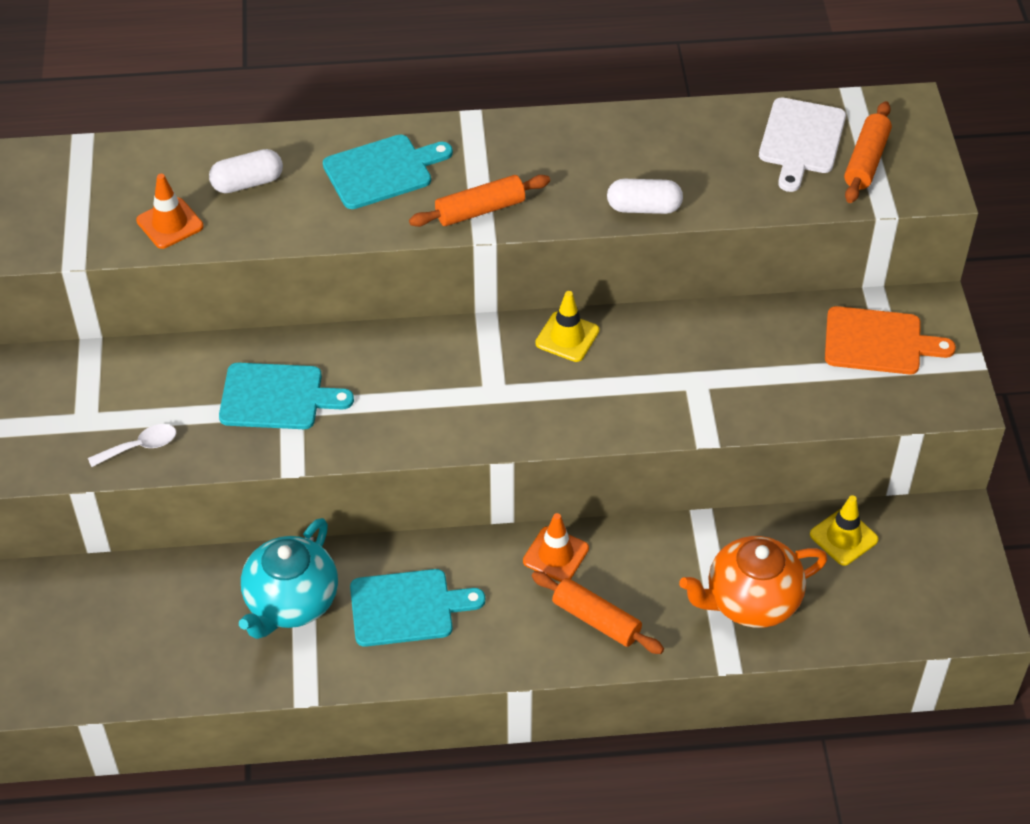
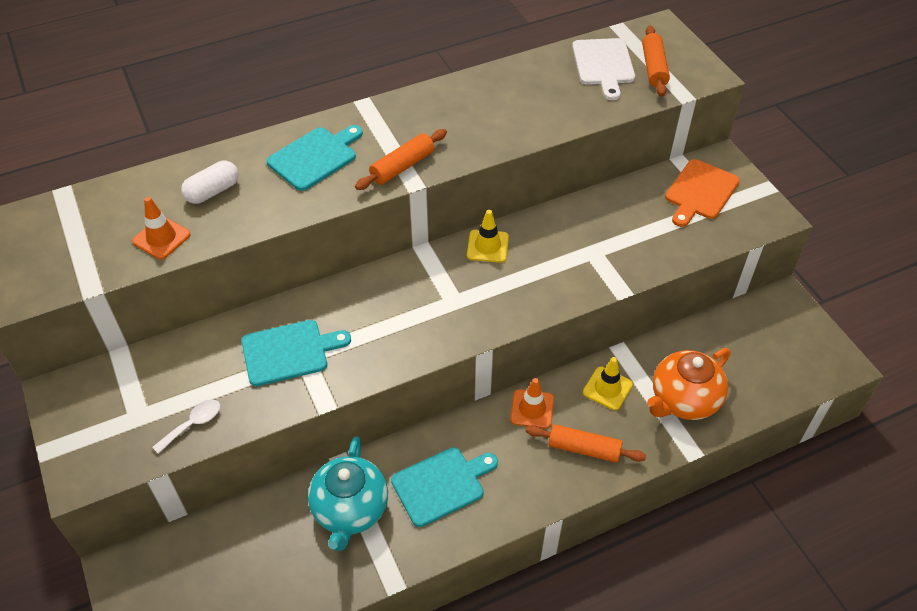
camera: 20 degrees left, 0 degrees up
(644, 208) = (520, 135): white capsule -> none
(843, 537) = (721, 335): yellow traffic cone -> yellow traffic cone (607, 388)
(878, 342) = (700, 192): orange cutting board -> orange cutting board turned 135 degrees clockwise

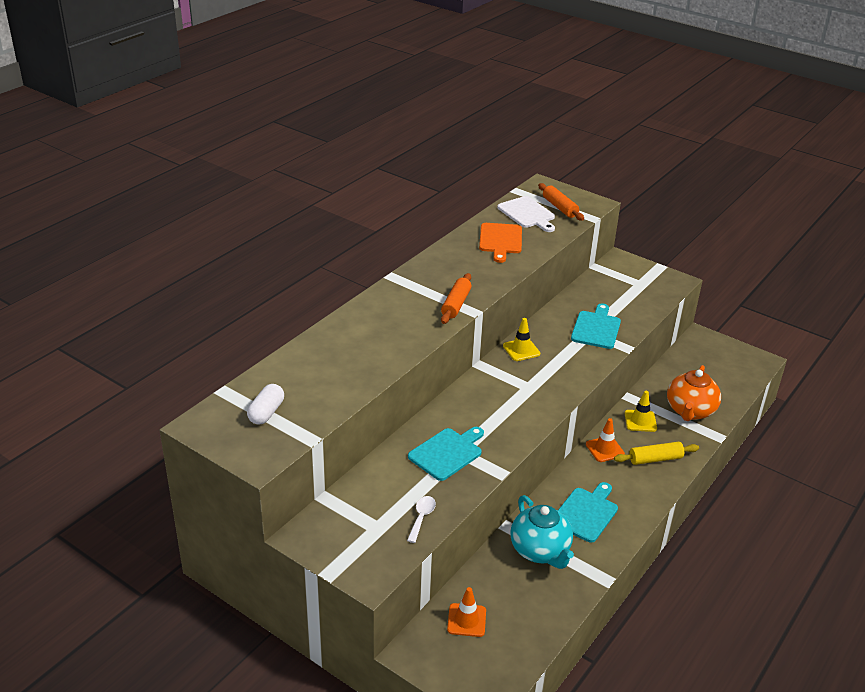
camera: 30 degrees left, 15 degrees down
(161, 238) = (331, 394): orange traffic cone -> orange traffic cone (466, 620)
(213, 192) = (339, 357): white capsule -> white capsule (266, 412)
(315, 157) = (391, 316): turquoise cutting board -> turquoise cutting board (596, 328)
(584, 449) = (655, 459): orange rolling pin -> yellow rolling pin
(700, 192) = (623, 280): orange cutting board -> orange cutting board (500, 240)

